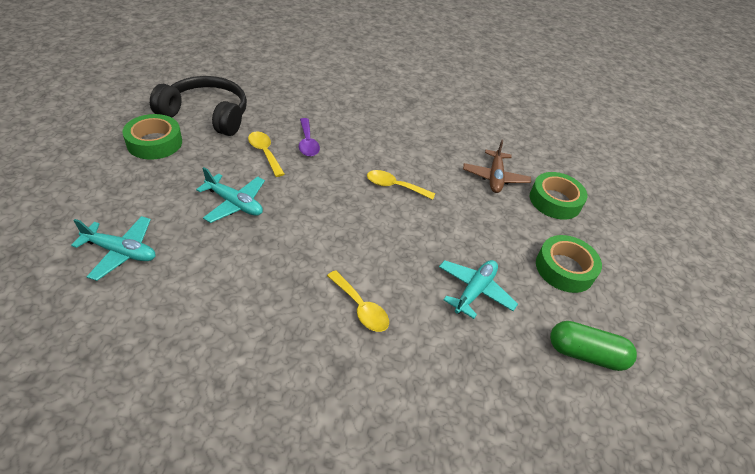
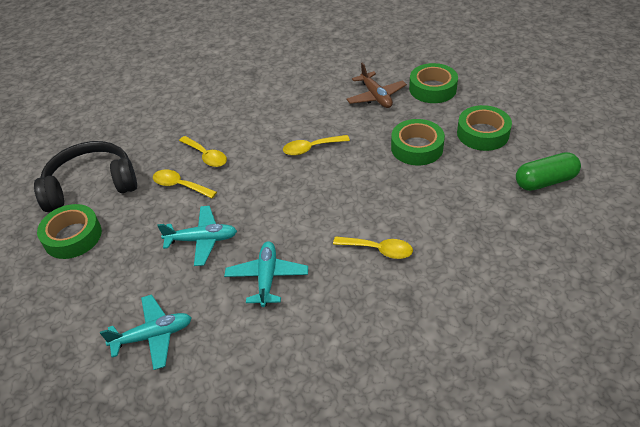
camera: 25 degrees left, 0 degrees up
(307, 143) = (206, 156): purple spoon -> yellow spoon
(474, 291) = (441, 187): turquoise plane -> turquoise plane (267, 278)
(487, 242) = (417, 148): none -> green tape

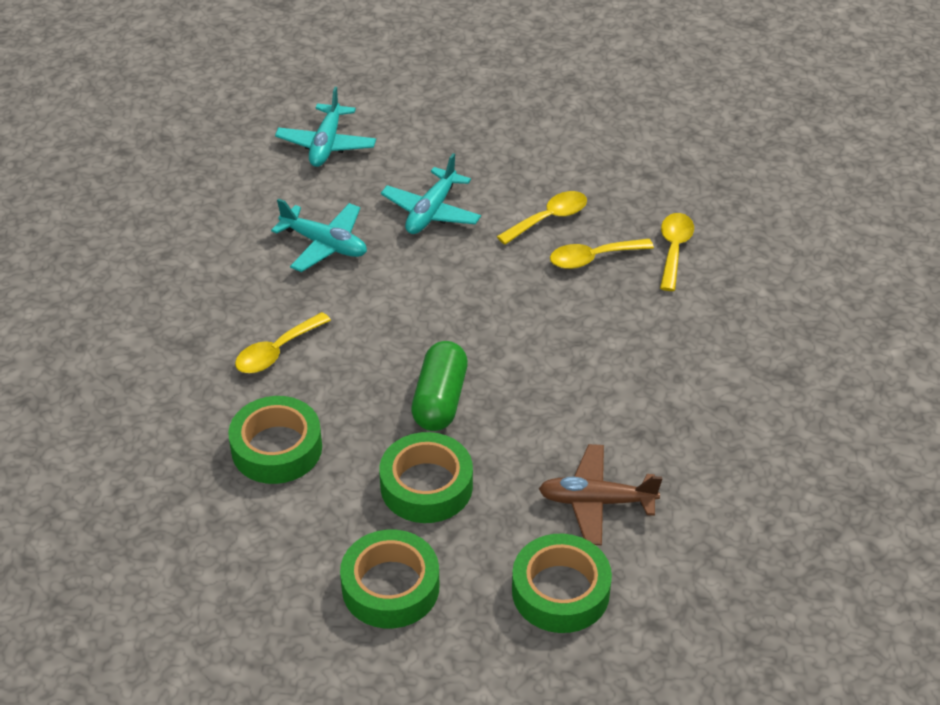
camera: 115 degrees right, 0 degrees up
(73, 236) = (528, 117): green tape -> green tape (277, 448)
(91, 185) = (614, 146): black headphones -> none
(311, 148) = (523, 367): yellow spoon -> yellow spoon (674, 249)
(545, 181) = (229, 594): green capsule -> green capsule (440, 400)

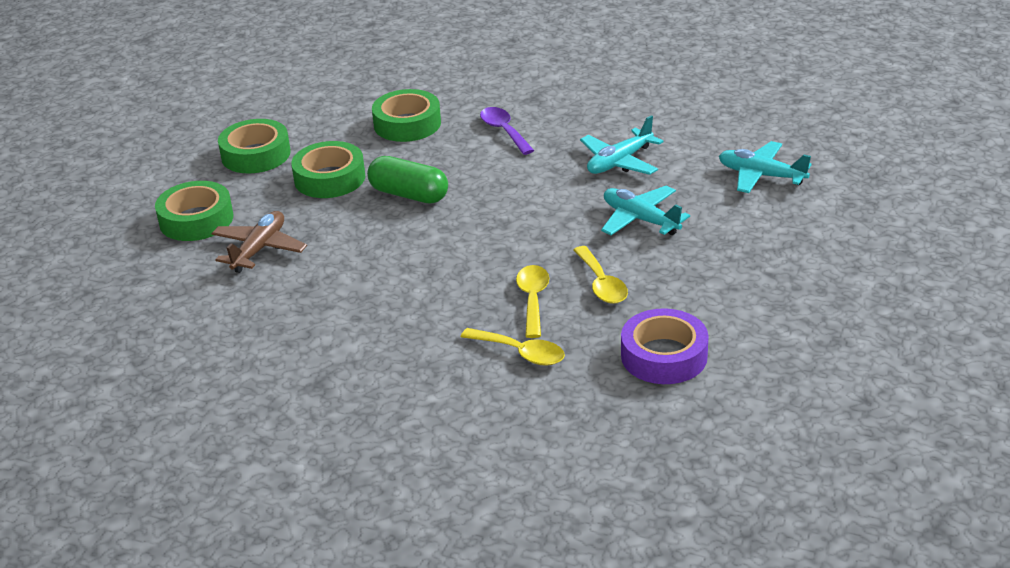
camera: 110 degrees right, 10 degrees down
(276, 352) = (504, 131): yellow spoon -> purple spoon
(635, 165) = (664, 356): none -> purple tape

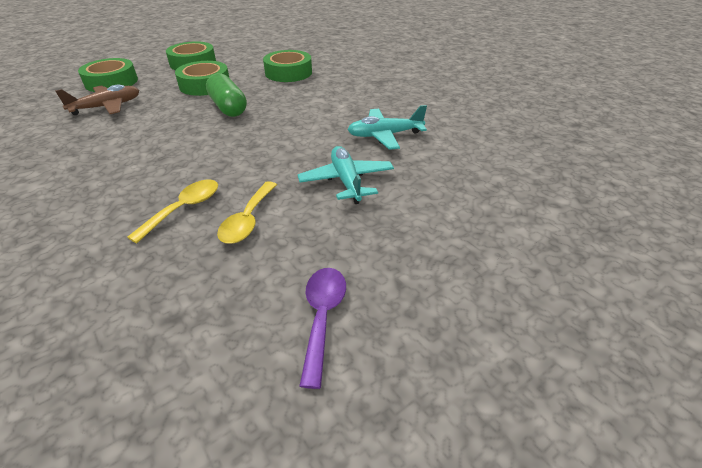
camera: 30 degrees right, 5 degrees up
(504, 131) = (336, 93): purple spoon -> purple spoon (322, 316)
(521, 353) = (106, 250): yellow spoon -> none
(664, 356) = (196, 322): purple tape -> none
(761, 176) = (487, 186): turquoise plane -> none

